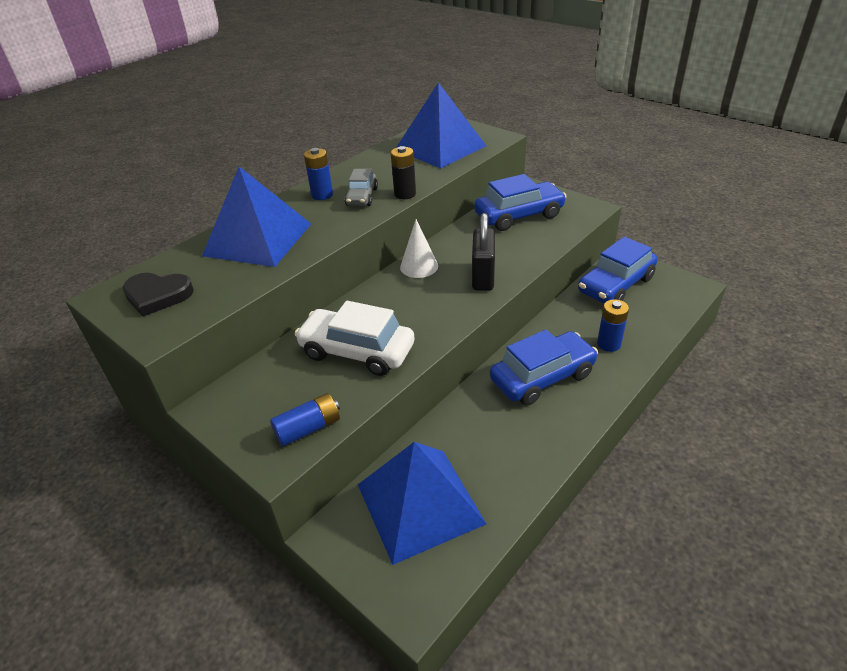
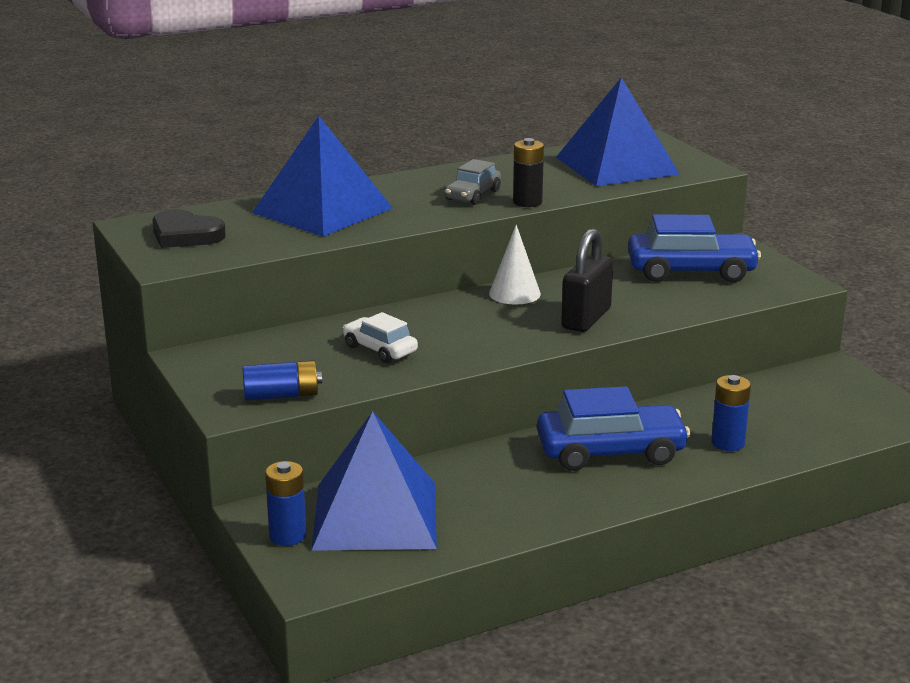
camera: 20 degrees right, 15 degrees down
(322, 195) = (427, 185): blue battery -> blue battery (287, 536)
(357, 351) = (380, 349): white car -> white car, size x0.57
(615, 285) = (796, 390): blue car -> none

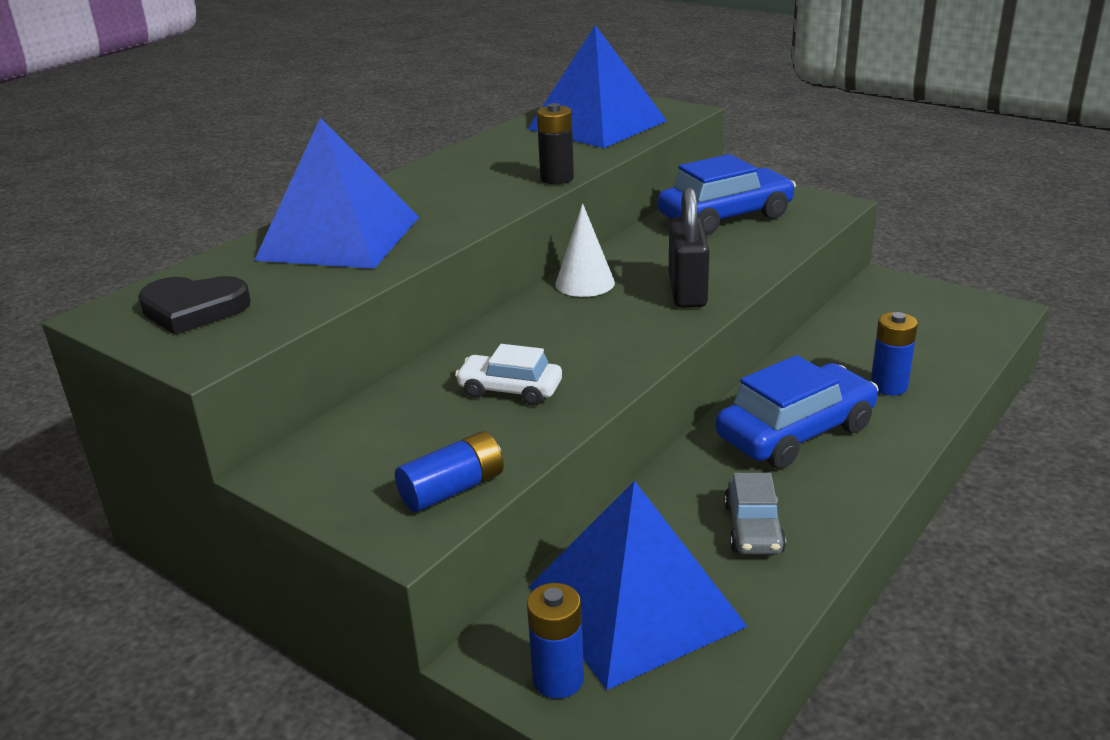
camera: 25 degrees left, 5 degrees up
(472, 195) = (491, 184): grey car -> grey car (753, 528)

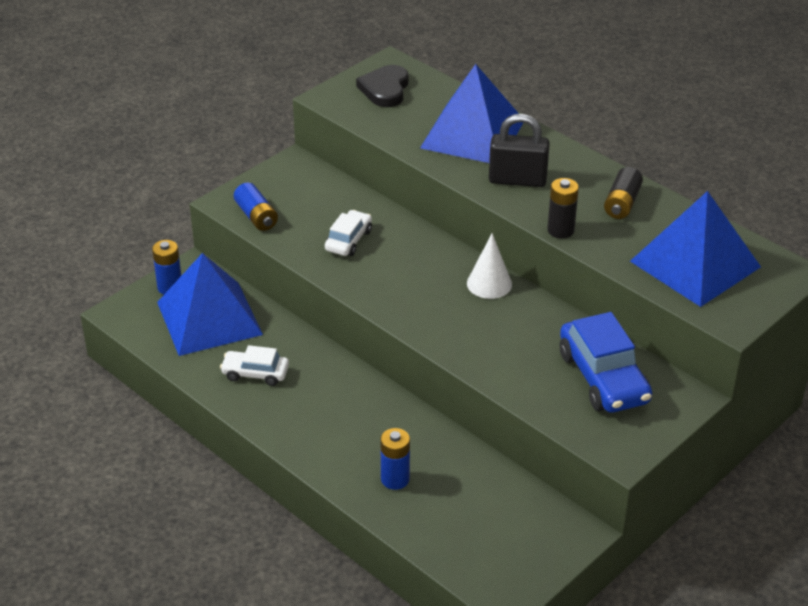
camera: 95 degrees right, 10 degrees up
(496, 155) = (622, 203): none -> black battery
(687, 291) = (462, 332): black padlock -> black padlock (517, 180)
(753, 528) = (255, 373): grey car -> white car
(795, 432) = (348, 414): blue car -> none

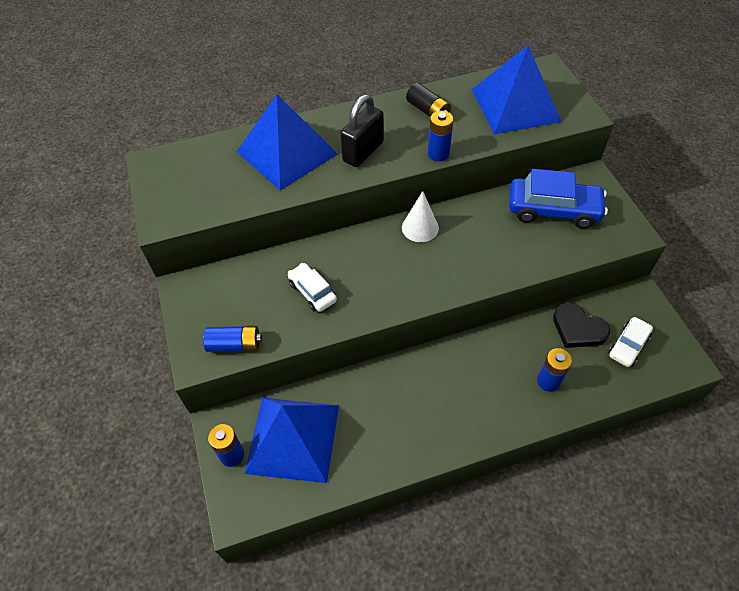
camera: 60 degrees left, 15 degrees up
(255, 373) = (383, 430): white car -> white car (628, 346)
(385, 89) = (183, 180): black heart -> black heart (578, 329)
(560, 230) = (438, 154): black battery -> blue battery

